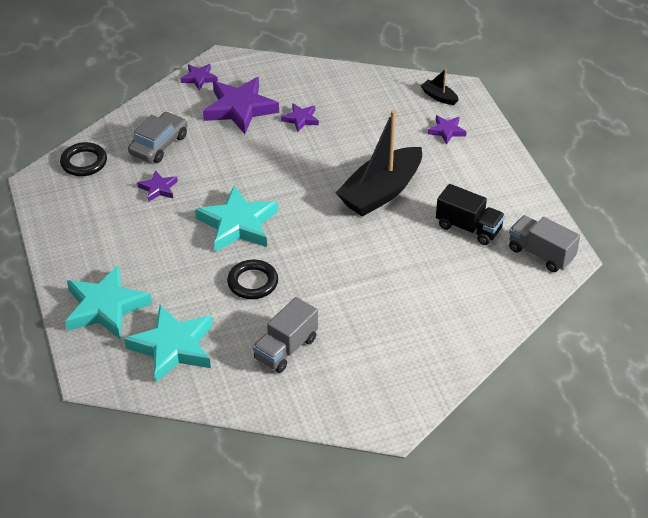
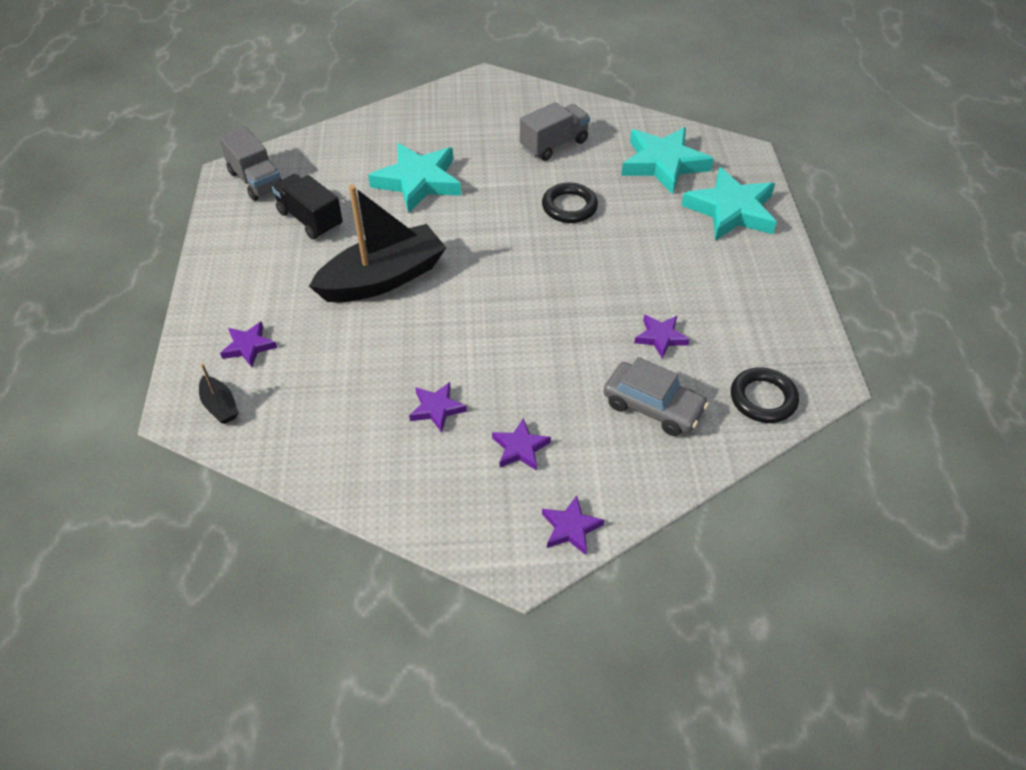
camera: 165 degrees left, 5 degrees up
(159, 145) = (653, 407): grey car -> grey car turned 105 degrees counterclockwise
(238, 224) = (569, 271): turquoise star -> turquoise star (418, 181)
(240, 108) = (520, 448): purple star -> purple star, size x0.50

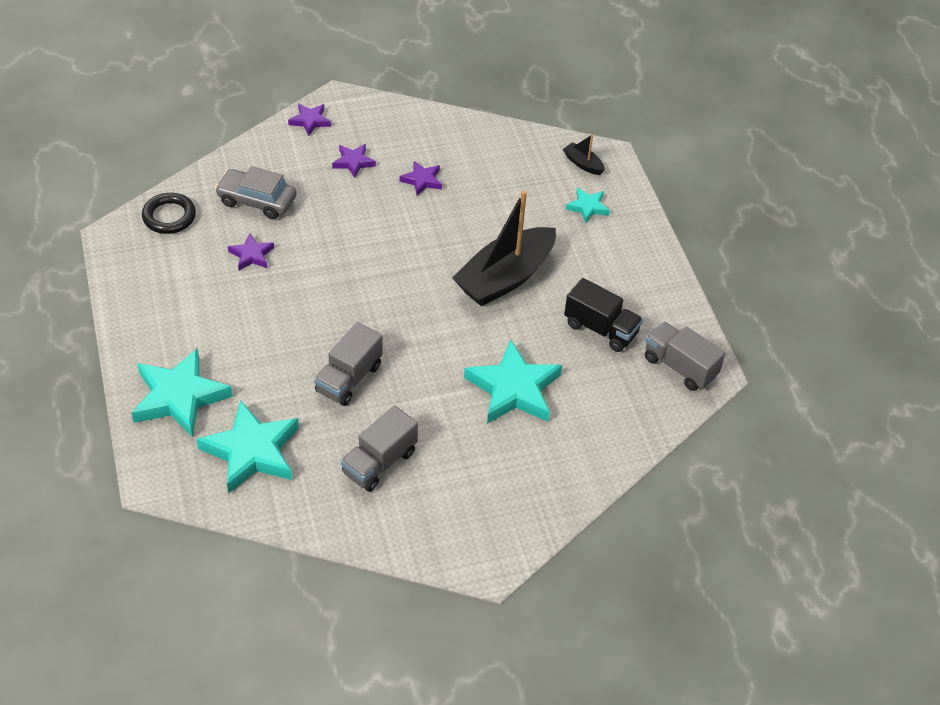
camera: 165 degrees right, 0 degrees up
(248, 346) = (587, 207): purple star -> turquoise star
(569, 207) = (349, 379): black ring -> grey truck

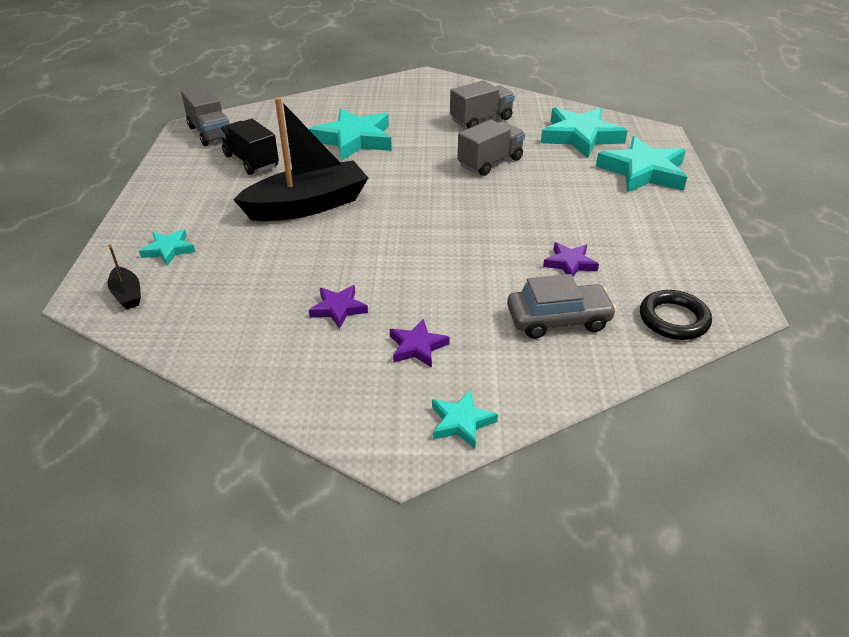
camera: 160 degrees left, 10 degrees down
(257, 201) = (558, 319): grey car -> grey car turned 45 degrees counterclockwise
(310, 121) = (461, 422): purple star -> turquoise star

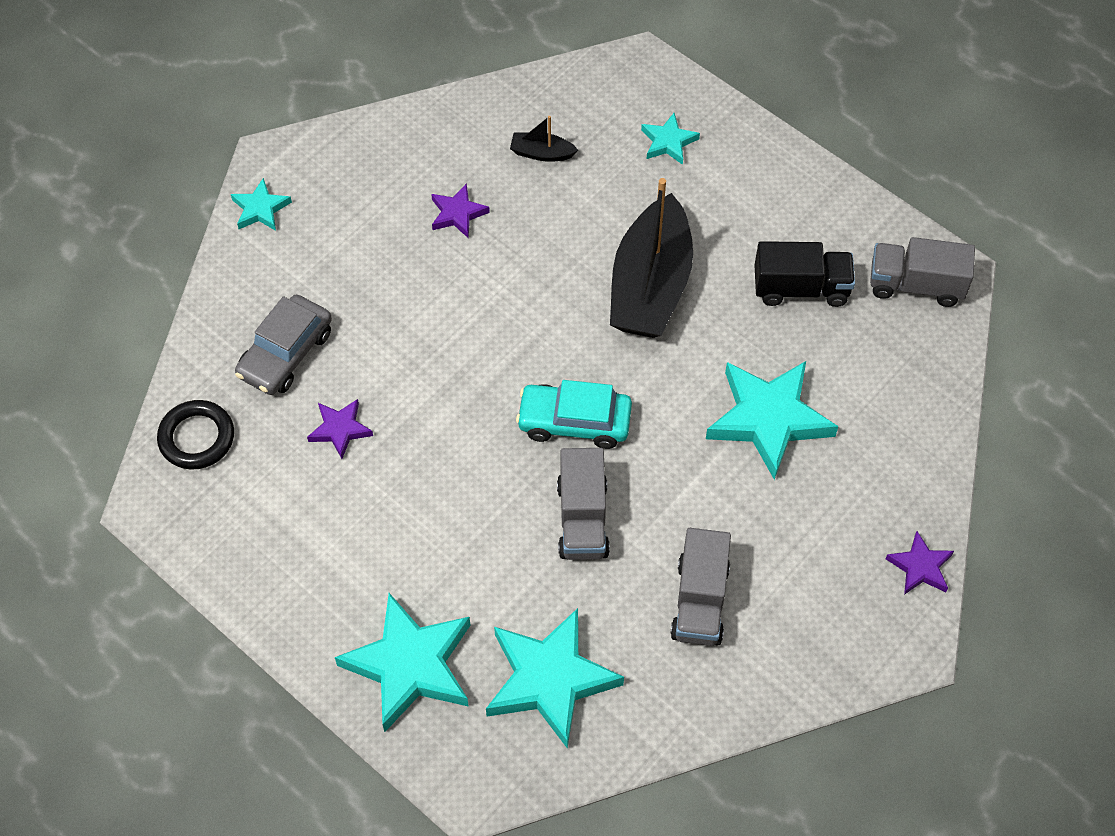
camera: 130 degrees right, 20 degrees up
(127, 294) = (620, 88): black boat -> black boat (541, 153)
(417, 347) = (358, 235): purple star -> purple star (920, 567)
(438, 189) = (574, 422): none -> turquoise car

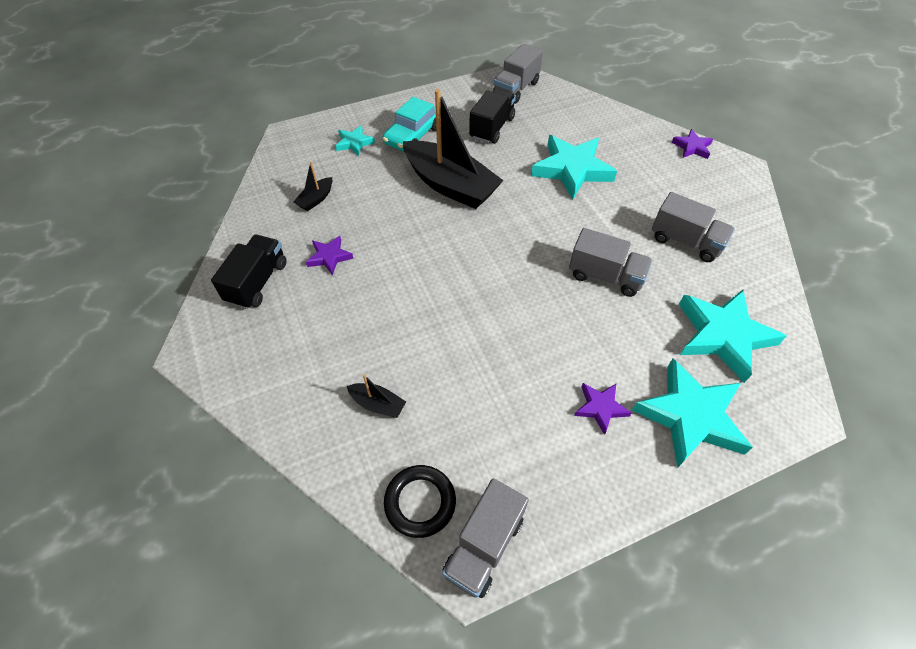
camera: 65 degrees left, 5 degrees down
(176, 510) = (484, 546): none -> grey truck
(260, 209) = (232, 375): turquoise star -> none
(286, 354) = (378, 404): grey car -> black boat
(340, 429) = (467, 391): purple star -> purple star (600, 407)
(385, 165) = (257, 282): none -> black truck
(574, 422) = (530, 254): turquoise car -> turquoise car (413, 135)

